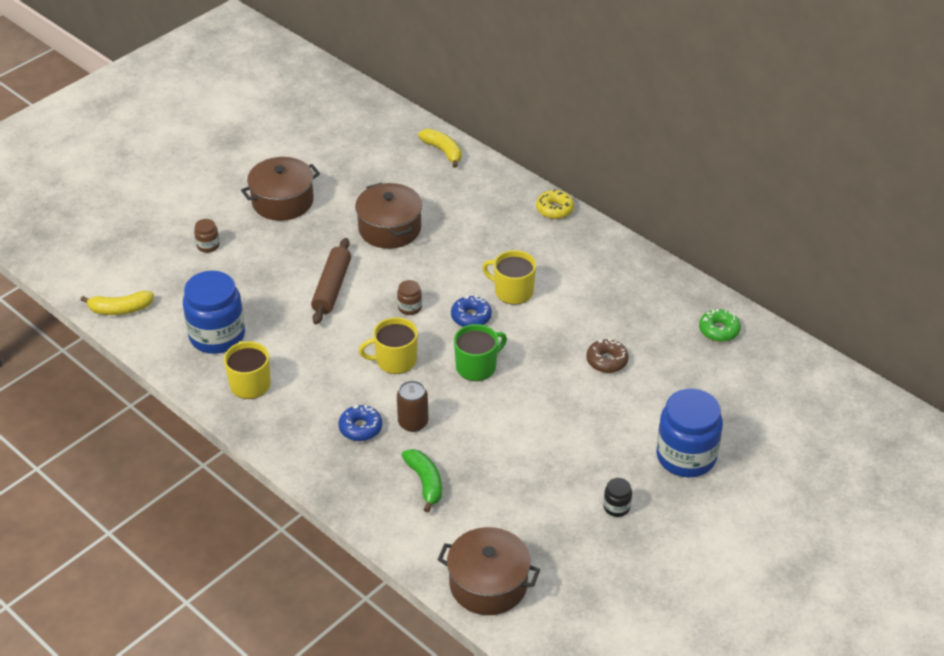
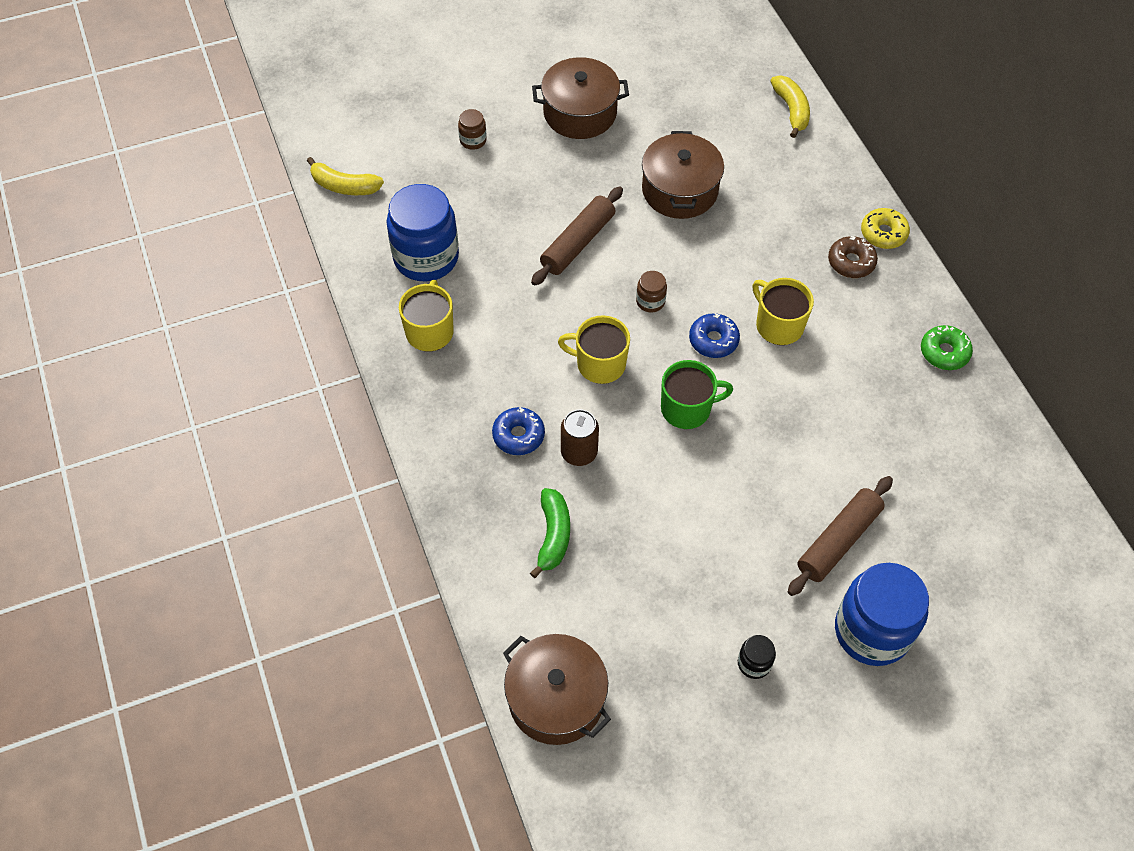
camera: 25 degrees right, 15 degrees up
(607, 361) = (842, 461): brown donut -> brown donut (851, 262)
(632, 410) = (838, 541): none -> brown rolling pin
(719, 330) = (1001, 474): green donut -> green donut (944, 352)

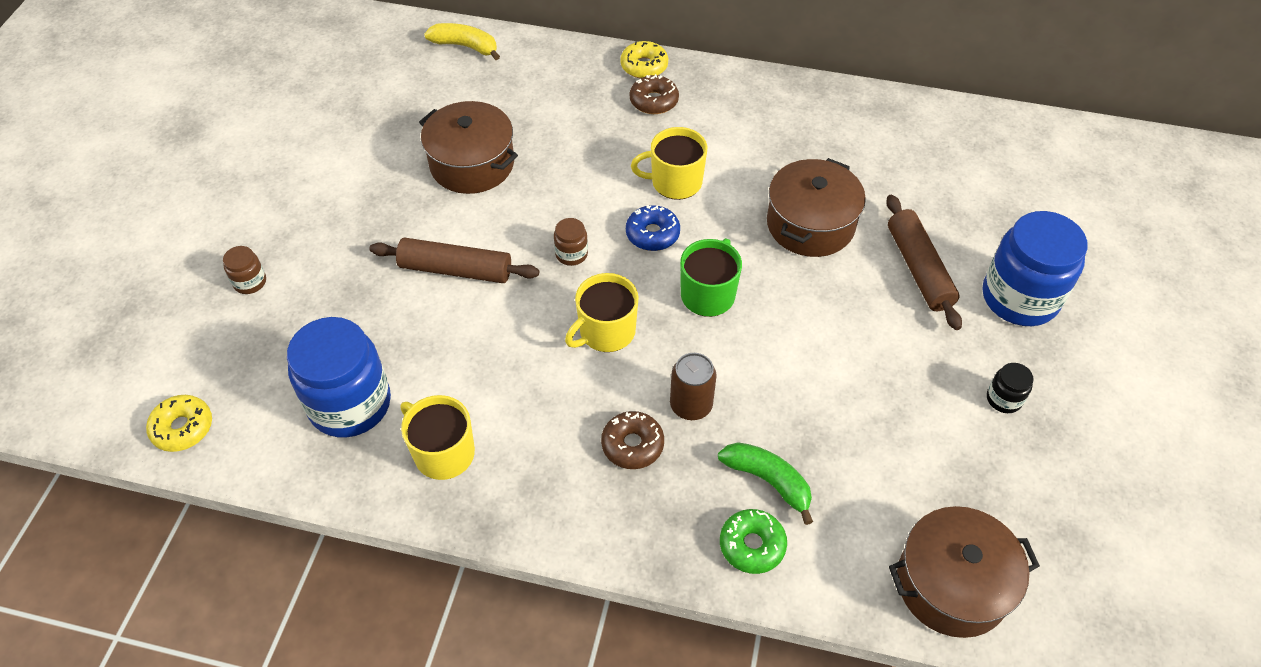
camera: 55 degrees left, 5 degrees down
(344, 186) = (183, 428): yellow banana -> yellow donut
(518, 435) = (632, 445): blue donut -> brown donut
(578, 243) = (456, 270): brown rolling pin -> brown rolling pin turned 60 degrees counterclockwise
(580, 113) = (310, 182): brown pot -> brown pot (810, 224)
(944, 352) = (788, 99): green donut -> green donut (752, 545)

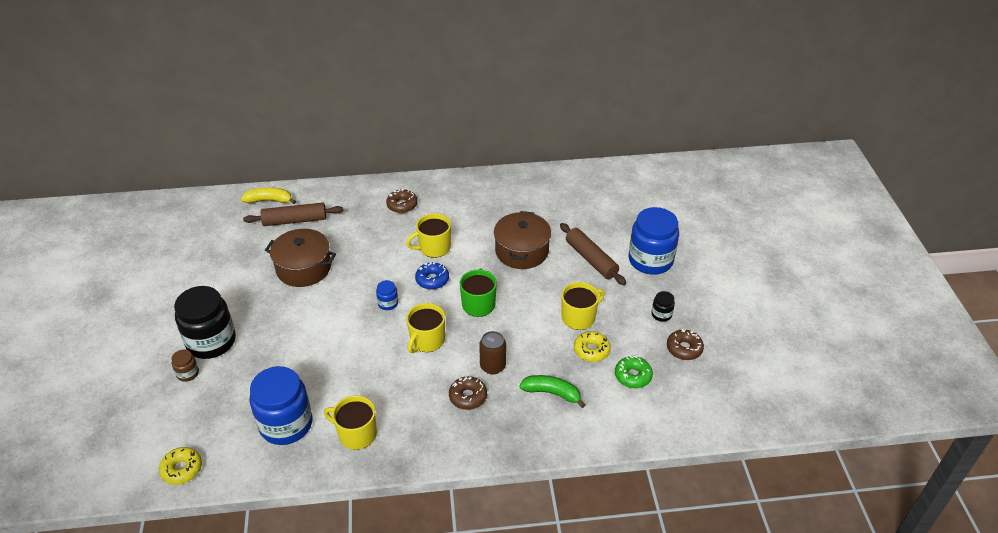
camera: 20 degrees left, 10 degrees down
(300, 242) = (211, 341): none -> black jar
(456, 270) = (320, 331): brown rolling pin -> brown rolling pin (295, 220)
(571, 254) = (388, 303): brown jar -> blue jar
(644, 66) = (388, 186): yellow donut -> yellow donut (591, 350)
(752, 545) = (556, 428): green donut -> green donut (633, 376)
(861, 363) = (579, 317): none -> yellow mug
(952, 584) = (669, 415): brown pot -> none
(1021, 472) = (684, 348): none -> brown donut

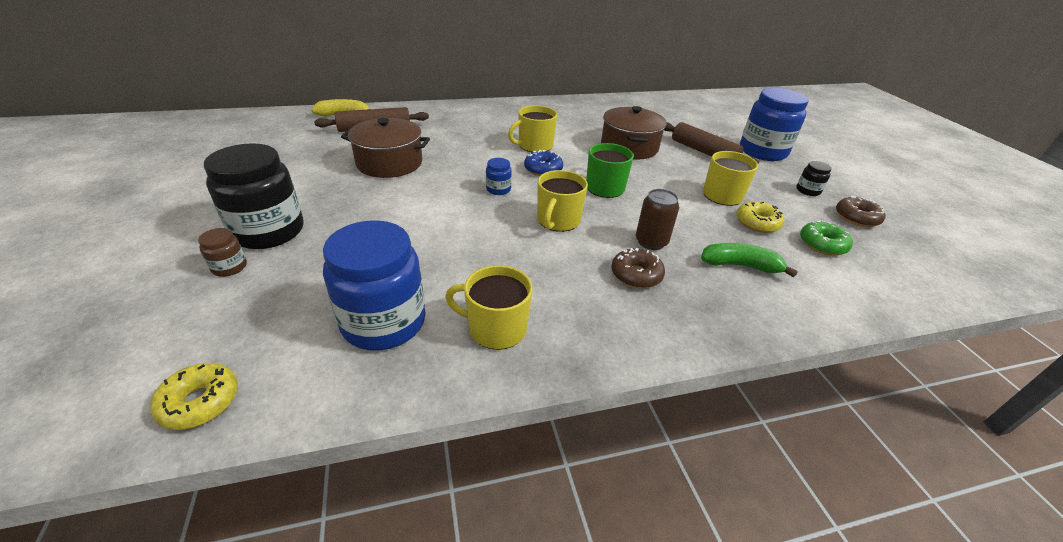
camera: 10 degrees left, 5 degrees down
(402, 205) = (489, 118): brown donut -> none

